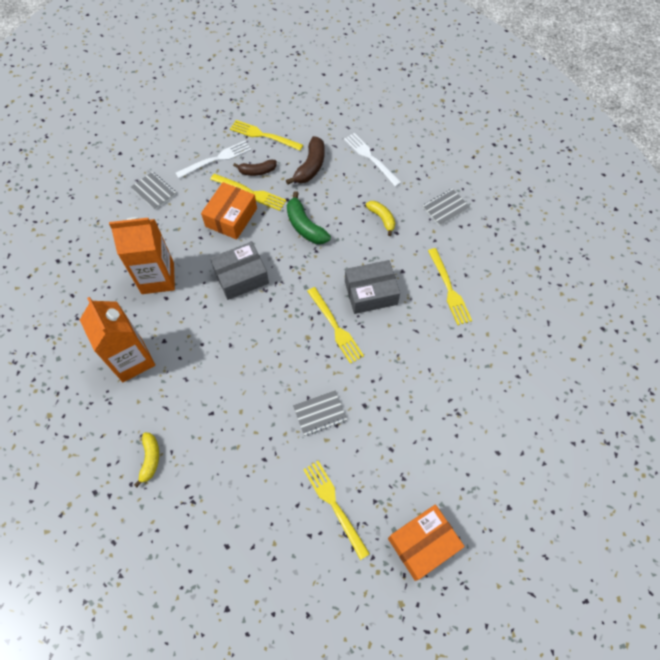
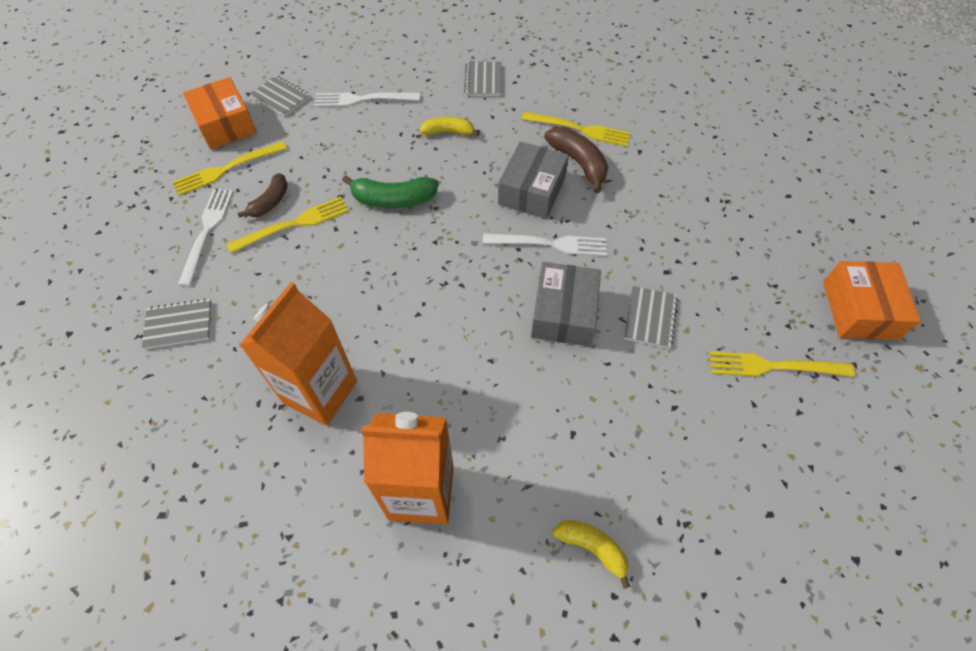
camera: 55 degrees left, 5 degrees down
(231, 217) = (309, 262): orange box -> orange box (225, 124)
(241, 276) = (404, 297): grey box -> grey box (563, 313)
(310, 166) = (318, 152): brown banana -> brown banana (578, 163)
(335, 327) = (550, 244): yellow fork -> white fork
(336, 119) = (280, 97): none -> grey notebook

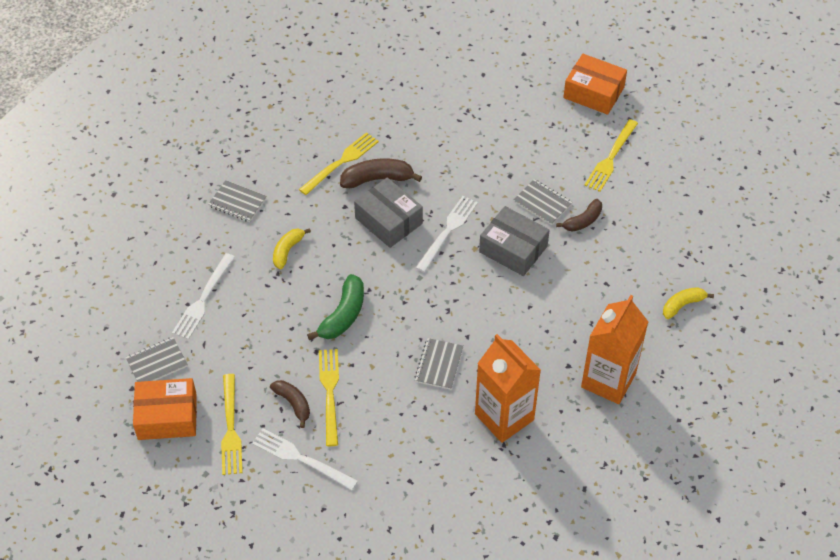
camera: 65 degrees left, 5 degrees down
(179, 325) = (393, 498): grey notebook -> grey notebook (439, 365)
(653, 371) = (583, 221): none -> brown banana

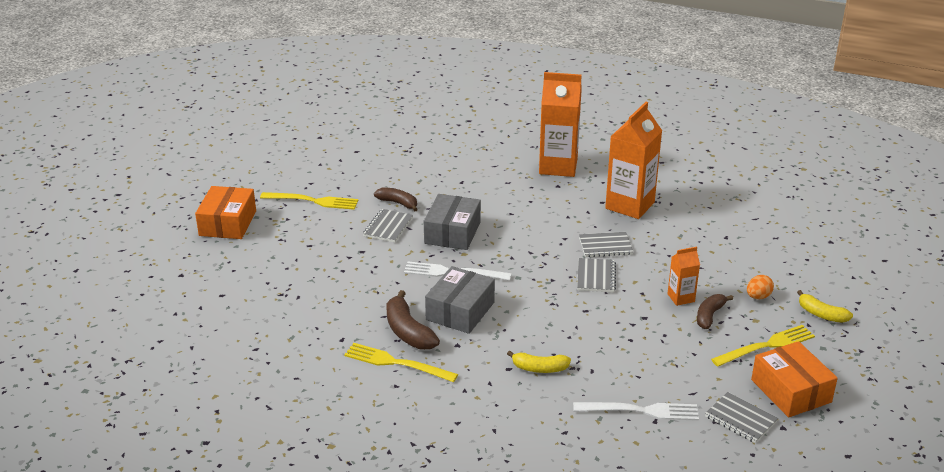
camera: 110 degrees left, 20 degrees down
(237, 202) = (496, 426): grey notebook -> grey notebook (596, 277)
(301, 458) = (758, 297): white fork -> orange egg
(330, 392) = (681, 298): yellow fork -> orange carton
(343, 315) = (592, 311): green banana -> none
(682, 305) = (462, 146): yellow banana -> yellow banana (821, 314)

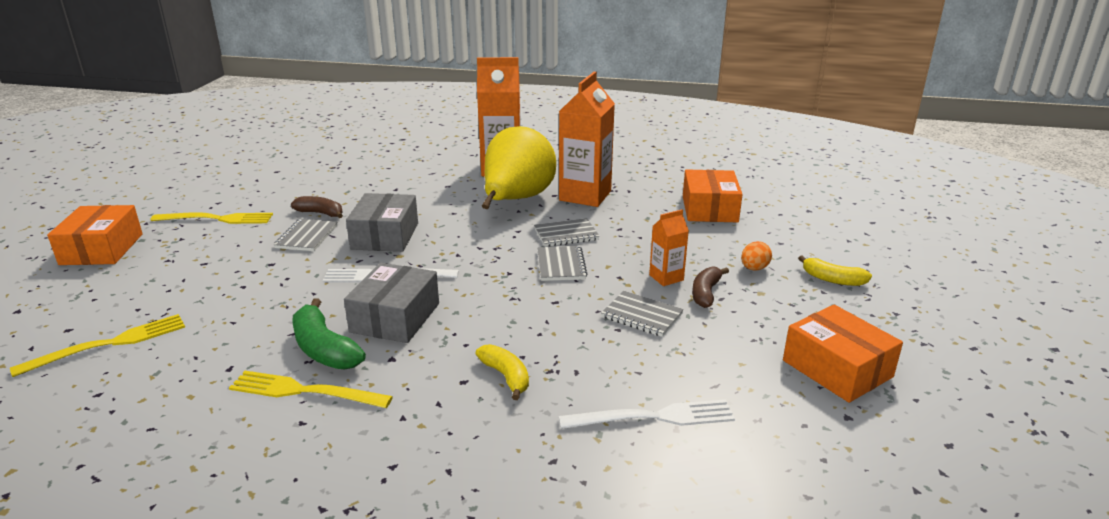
camera: 10 degrees left, 5 degrees down
(408, 332) = (324, 349): brown banana -> green banana
(539, 368) = (506, 376): yellow banana -> yellow banana turned 120 degrees counterclockwise
(567, 205) = (516, 200): none -> yellow pear
(739, 231) = (709, 209): none -> orange box
(740, 419) = (789, 412): grey notebook -> grey notebook (642, 315)
(766, 346) = (785, 319): yellow fork -> yellow fork (109, 344)

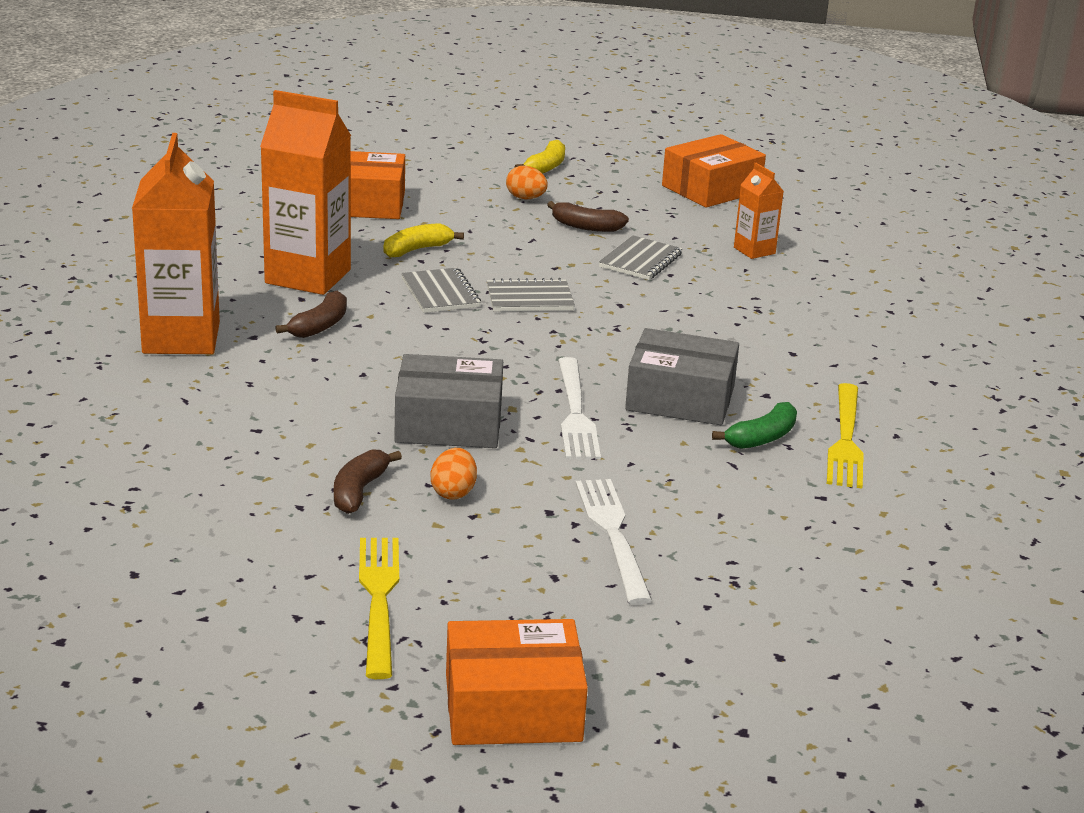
camera: 95 degrees left, 0 degrees up
(109, 344) = (803, 604): yellow fork -> none
(306, 237) = (453, 492): grey notebook -> orange egg
(324, 349) = (762, 438): green banana -> green banana, size x0.67
(506, 376) = (777, 331): yellow banana -> yellow banana (417, 250)
(516, 200) = (320, 326): yellow pear -> brown banana
(654, 417) = (813, 267): white fork -> white fork (613, 534)
(666, 277) = (553, 243): orange carton -> orange carton (754, 250)

